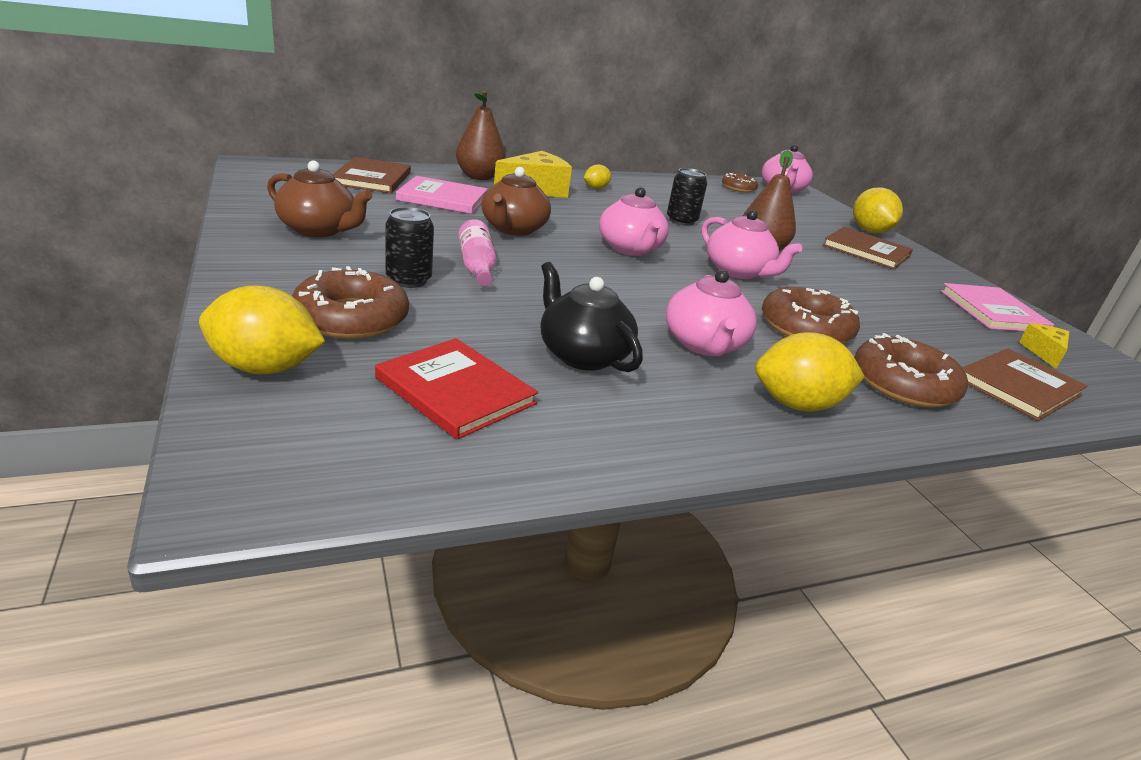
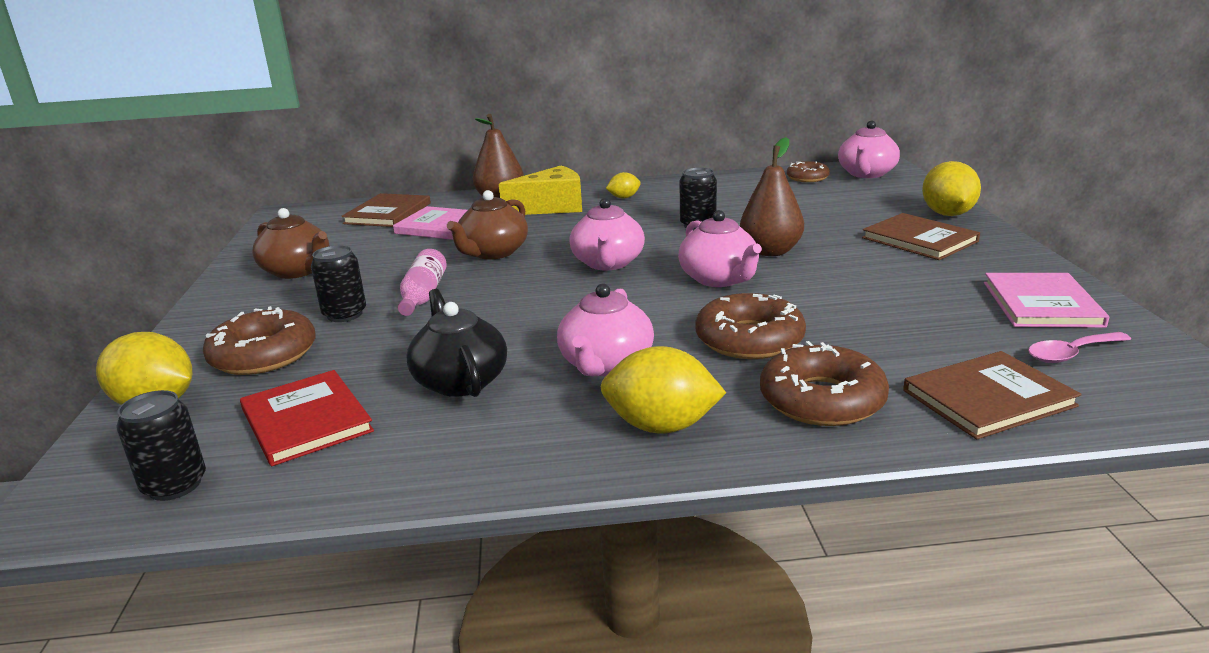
camera: 20 degrees right, 5 degrees down
(361, 460) = (175, 485): none -> black can
(1043, 353) = (1071, 354): yellow cheese -> pink spoon

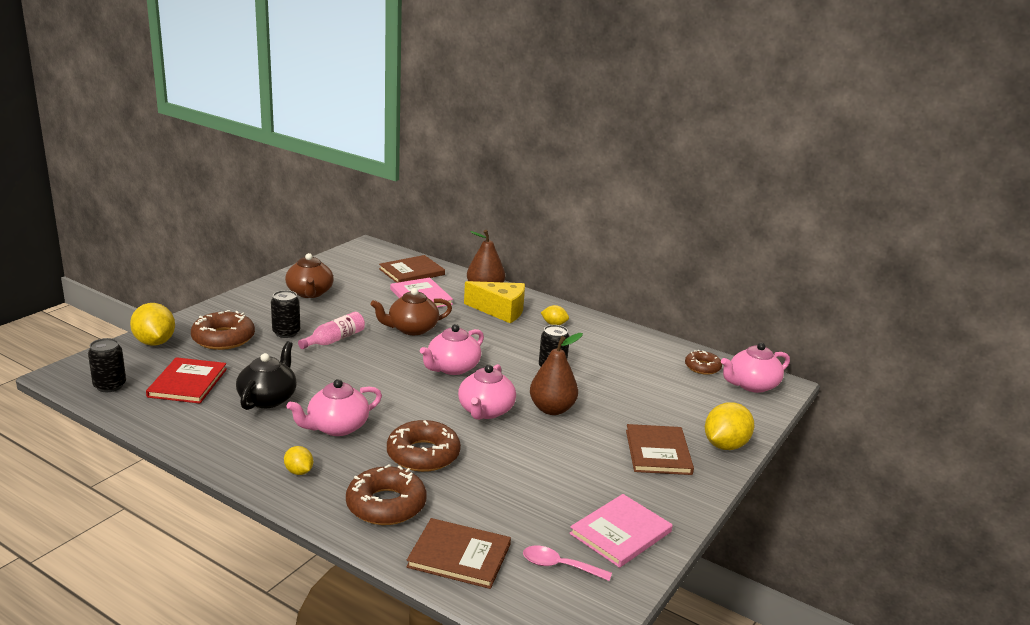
camera: 35 degrees right, 0 degrees up
(661, 426) = (299, 471): yellow lemon -> yellow lemon, size x0.54

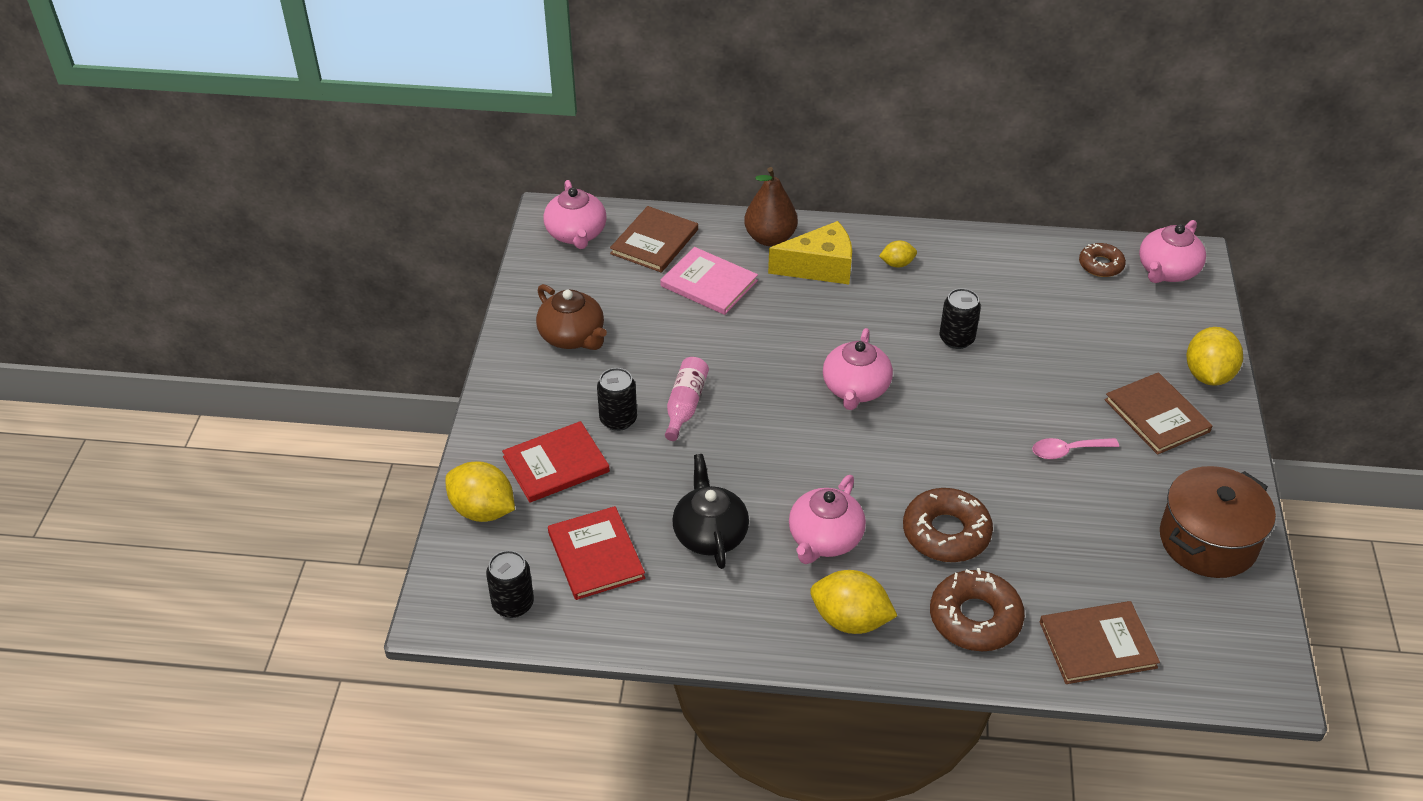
camera: 25 degrees left, 20 degrees up
(223, 338) = (556, 464): brown donut -> red book
(299, 471) = (850, 620): yellow lemon -> yellow lemon, size x1.85
(412, 329) = (752, 345): brown teapot -> none
(485, 411) = (949, 439): pink teapot -> pink teapot (576, 234)
(552, 409) = (1010, 403): brown pear -> none
(559, 566) = (1191, 609): pink spoon -> pink spoon (1068, 451)
(620, 532) = (1208, 541): pink book -> brown pot

